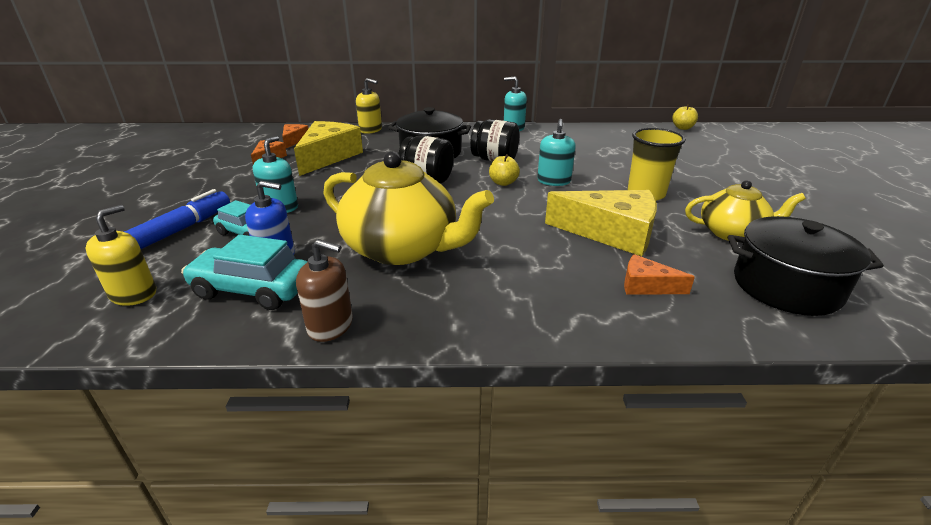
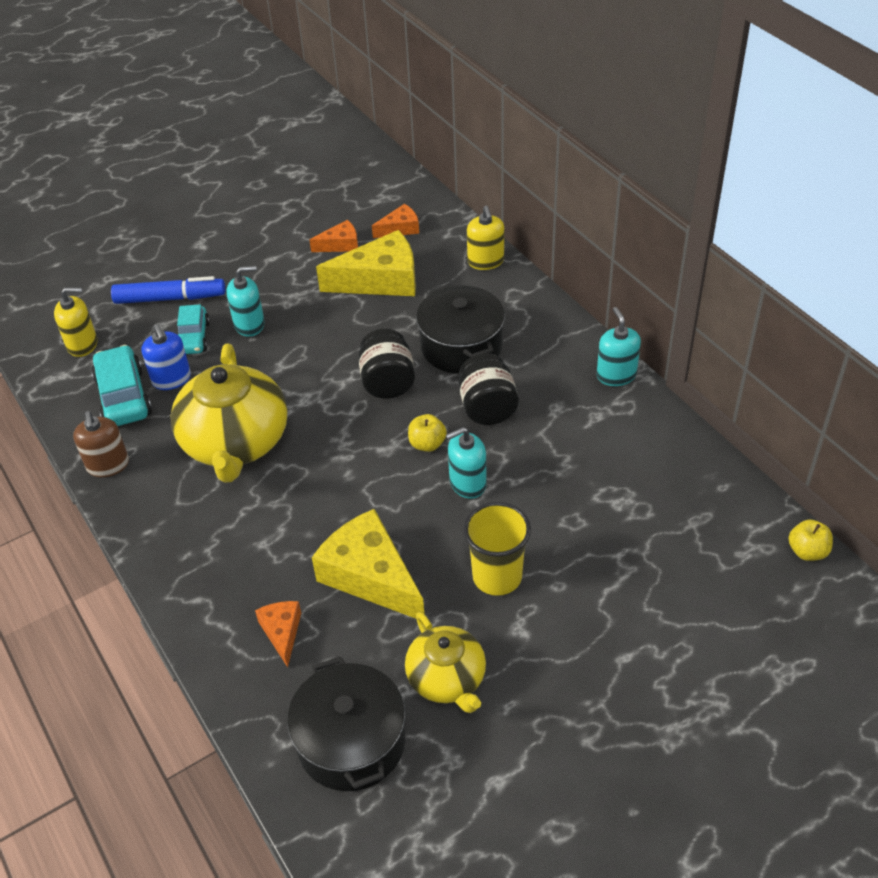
camera: 60 degrees right, 15 degrees up
(611, 233) = (370, 576): yellow cheese -> yellow cheese turned 150 degrees clockwise

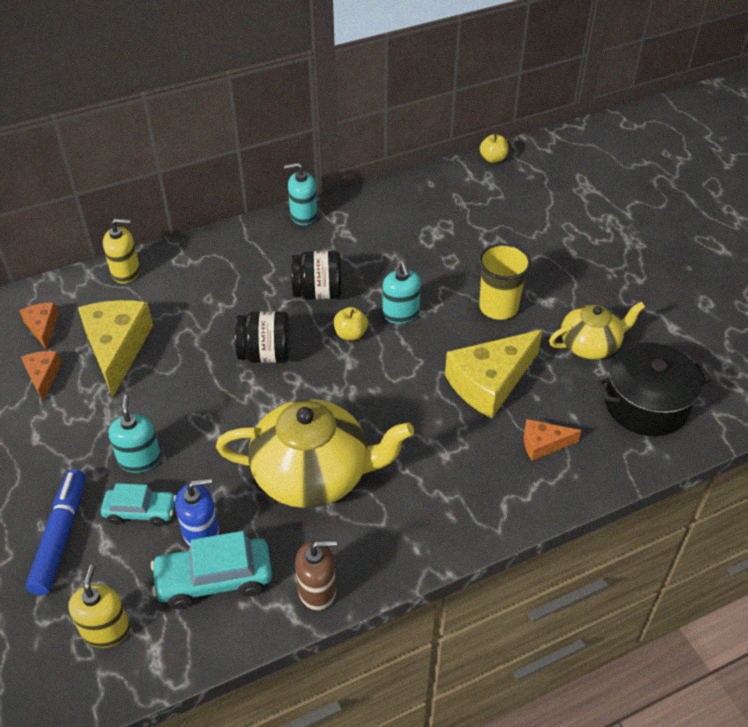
camera: 85 degrees left, 0 degrees up
(461, 346) = (236, 300): black pot -> none

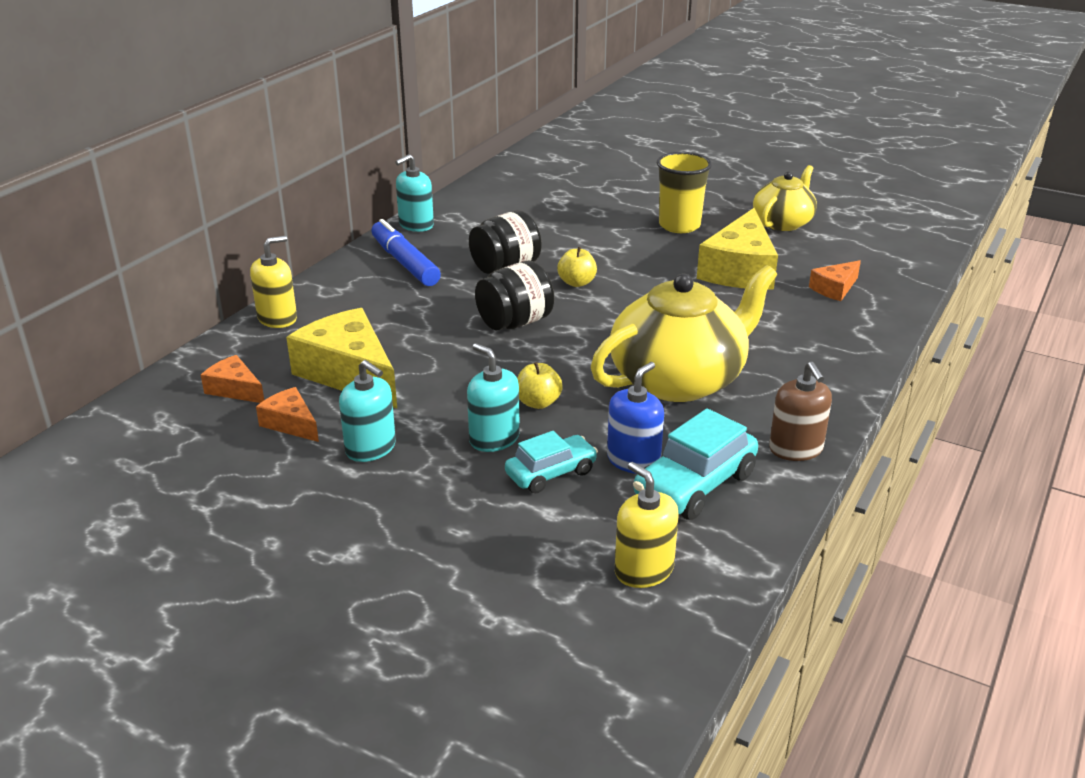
camera: 35 degrees left, 15 degrees down
(61, 536) = (491, 528): blue marker -> blue marker (405, 262)
(317, 590) = (795, 449): brown soap dispenser -> brown soap dispenser turned 120 degrees clockwise
(400, 314) = (602, 256): turquoise soap dispenser -> turquoise soap dispenser (371, 448)
(493, 159) = (542, 144): yellow apple -> yellow apple (538, 403)
(646, 404) = (872, 240): black pot -> none

